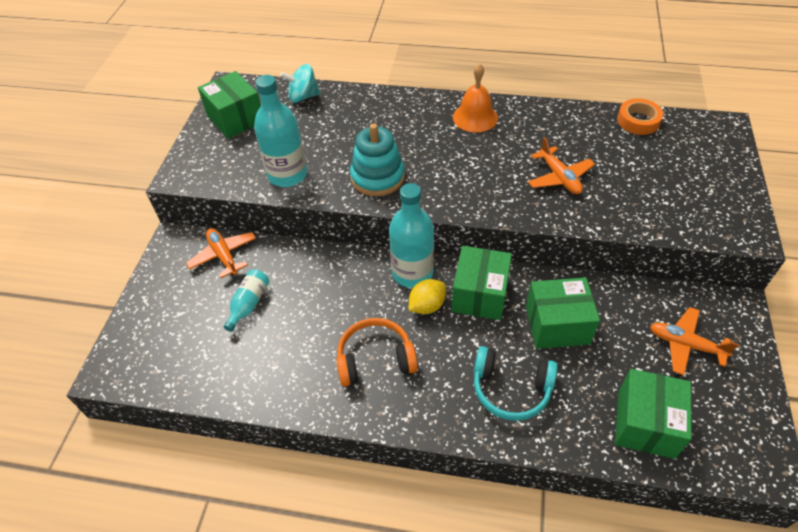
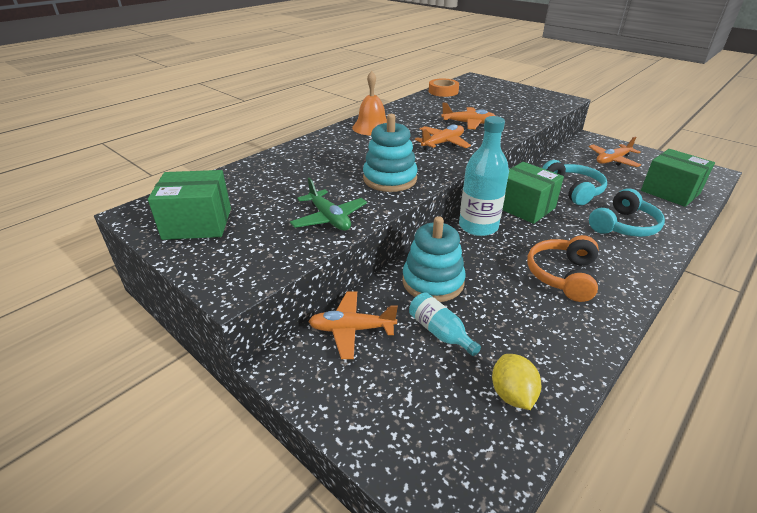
camera: 60 degrees left, 15 degrees down
(287, 175) = (329, 218): turquoise bottle -> green plane
(303, 97) = (230, 180): turquoise spinning top -> none
(306, 276) = (433, 282): none -> turquoise stacking toy
(427, 306) = (519, 232): yellow lemon -> yellow lemon (512, 394)
(485, 179) = (442, 143): none -> orange plane
(557, 325) = (573, 190): green box -> turquoise headphones

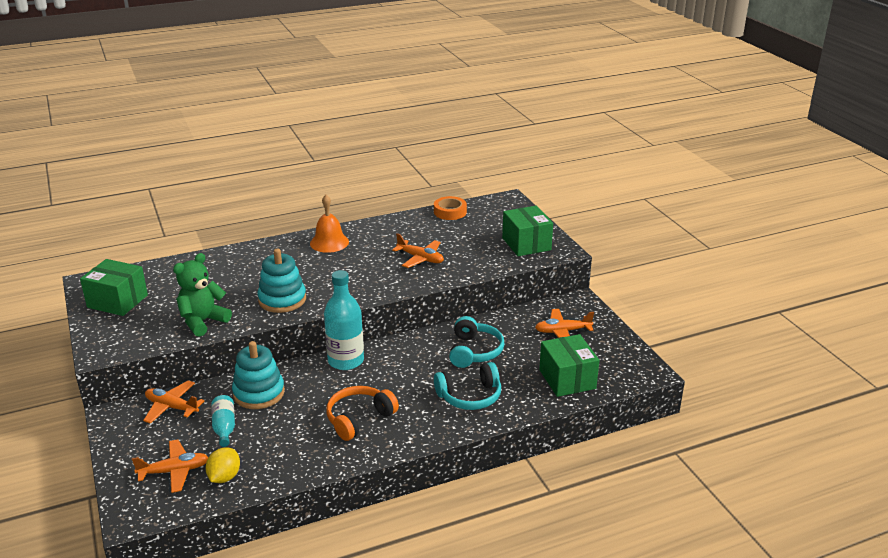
camera: 25 degrees right, 5 degrees down
(329, 218) = (203, 321): green plane -> green teddy bear
(442, 143) = (368, 275): orange plane -> orange plane (174, 471)
(524, 207) = (407, 355): green box -> green box (526, 244)

